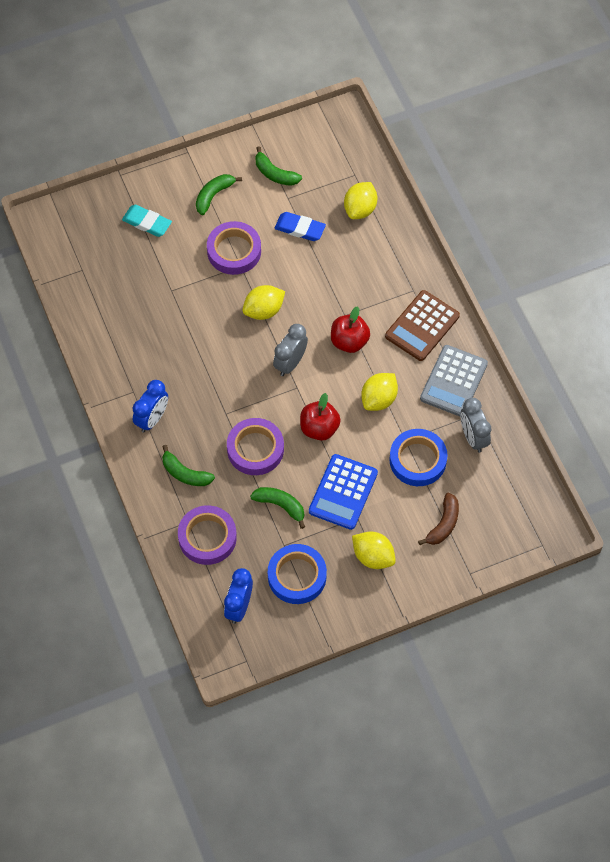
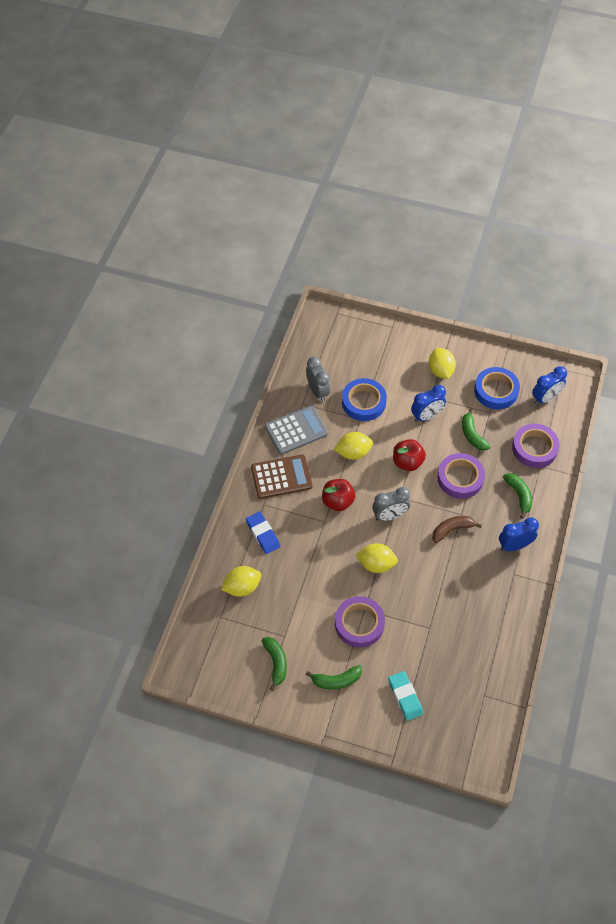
camera: 140 degrees left, 5 degrees down
(300, 228) = (297, 605): blue eraser -> blue eraser (263, 534)
(343, 492) = (426, 416): blue calculator -> blue clock
(443, 524) = (382, 359): brown banana -> brown banana (452, 530)
(473, 437) = (318, 391): grey clock -> grey clock turned 45 degrees counterclockwise

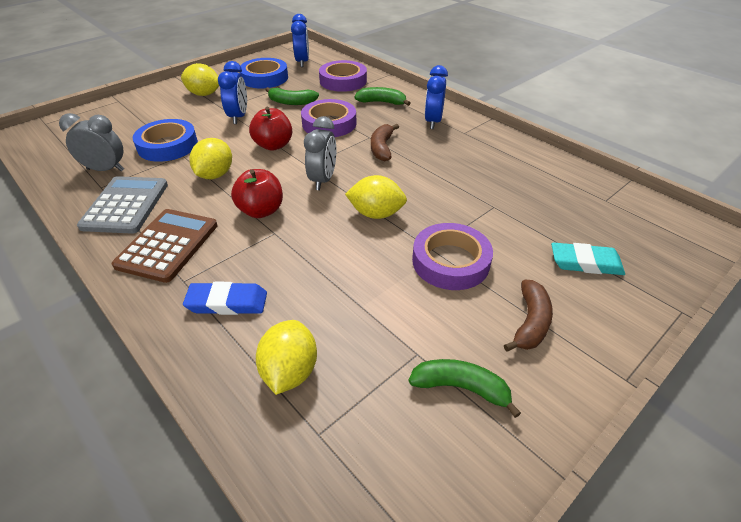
camera: 60 degrees left, 15 degrees down
(336, 680) = (530, 322): green banana -> brown banana
(376, 564) = (376, 214): yellow lemon -> yellow lemon turned 60 degrees clockwise

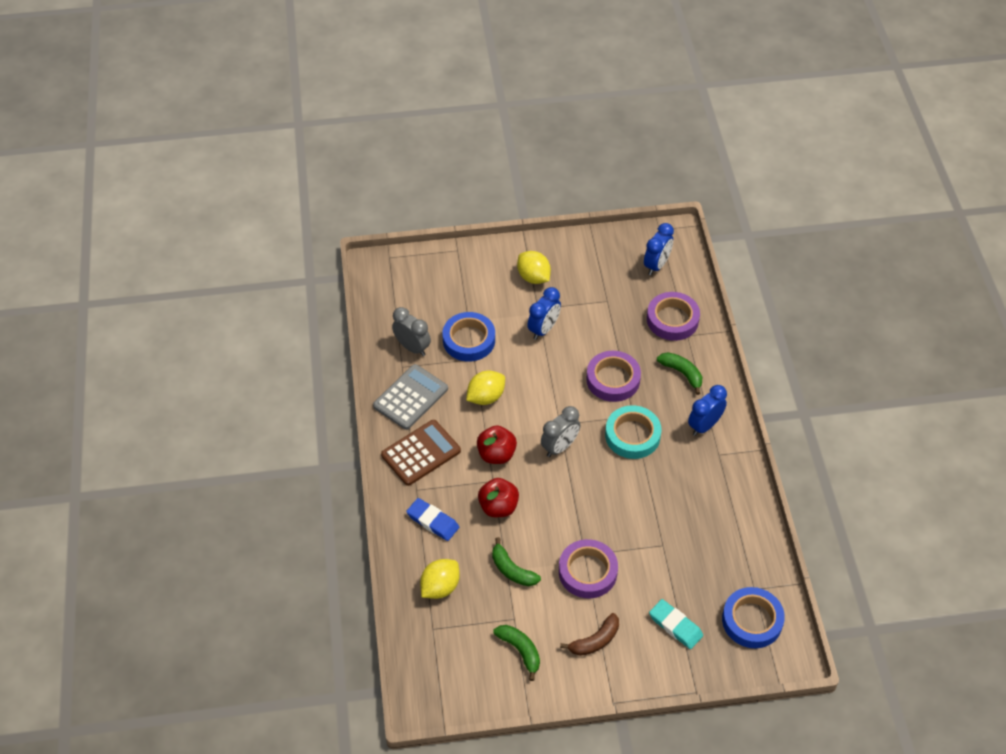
camera: 35 degrees right, 10 degrees up
(264, 78) = (602, 276): blue tape -> blue tape (752, 620)
(273, 145) = (549, 384): red apple -> red apple (498, 507)
(291, 102) = (602, 330): green banana -> green banana (512, 570)
(376, 214) = (572, 503): yellow lemon -> none
(382, 148) = (632, 435): brown banana -> turquoise tape

